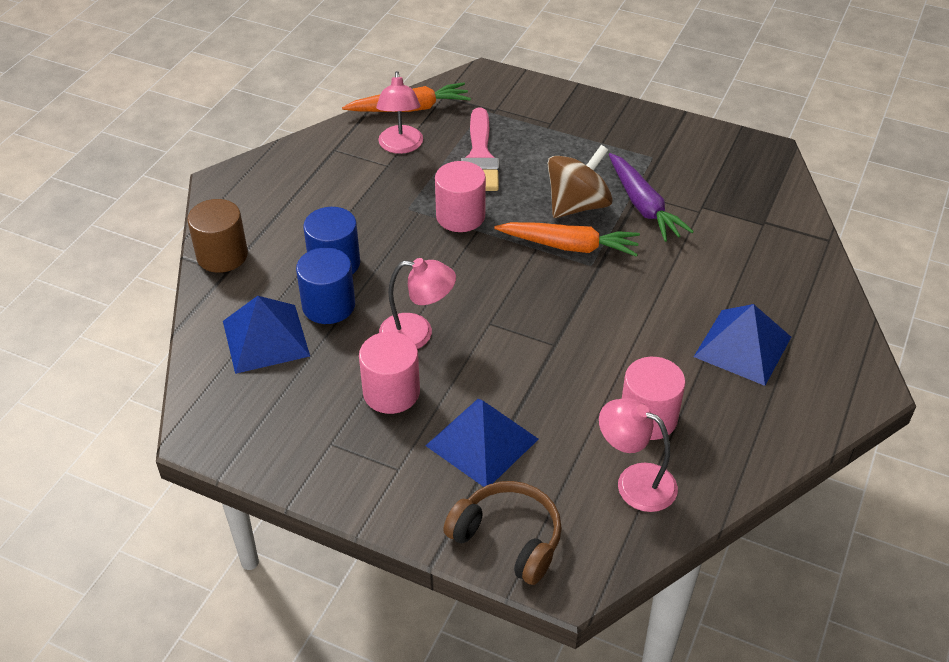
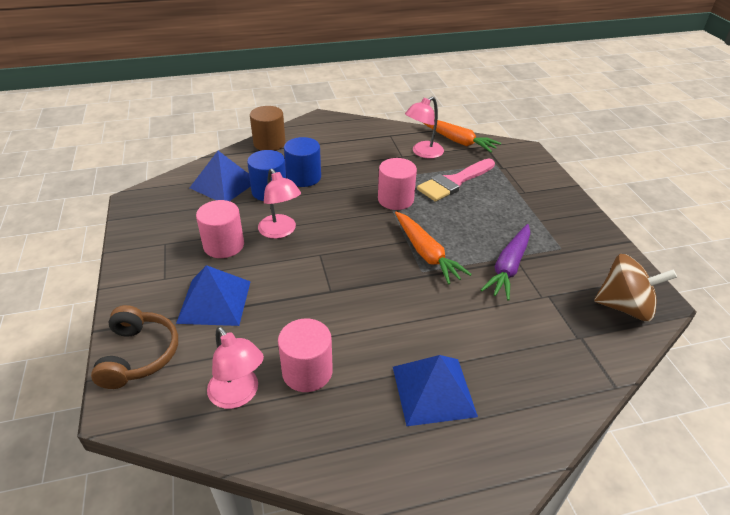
camera: 50 degrees right, 5 degrees down
(577, 205) = (467, 238): brown spinning top -> brown spinning top (624, 307)
(634, 482) = (238, 395): pink lamp -> pink lamp turned 150 degrees clockwise

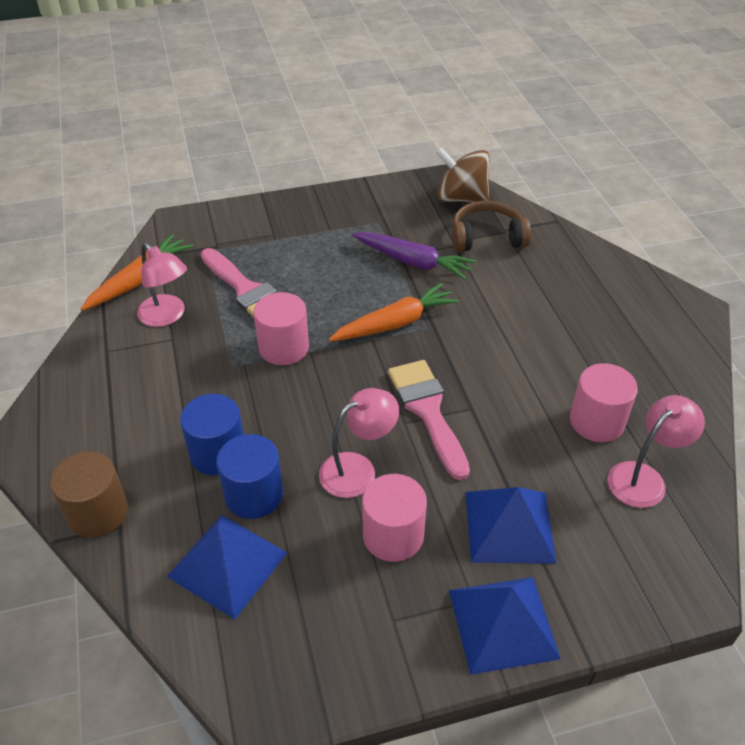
camera: 90 degrees left, 5 degrees up
(138, 355) = (617, 593): brown headphones -> brown headphones (487, 238)
(329, 266) = (427, 411): none -> pink brush
(433, 390) = (593, 327): blue pyramid -> blue pyramid (502, 623)
(624, 307) = (461, 198): brown spinning top -> brown spinning top turned 75 degrees counterclockwise

